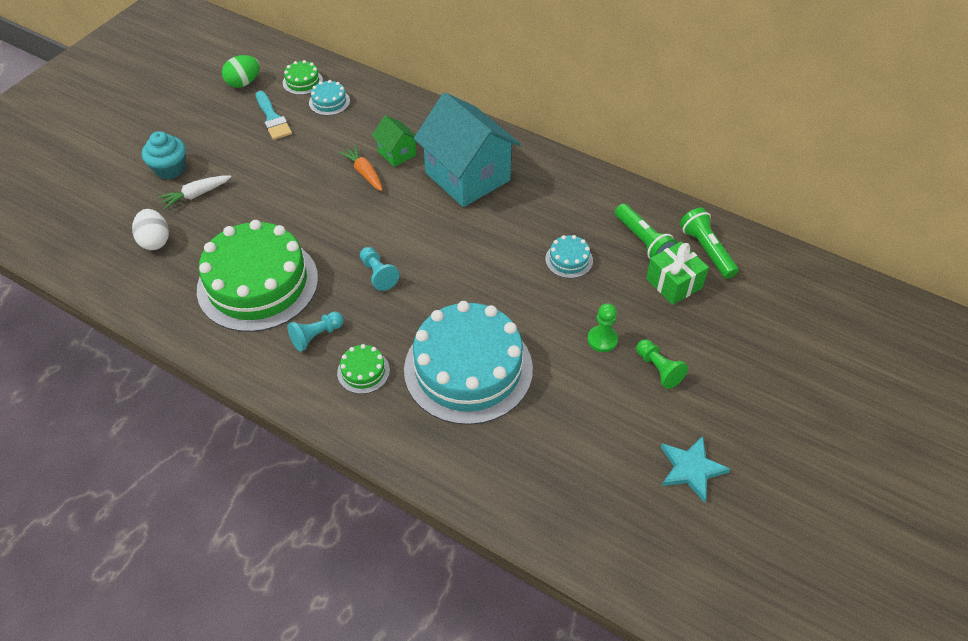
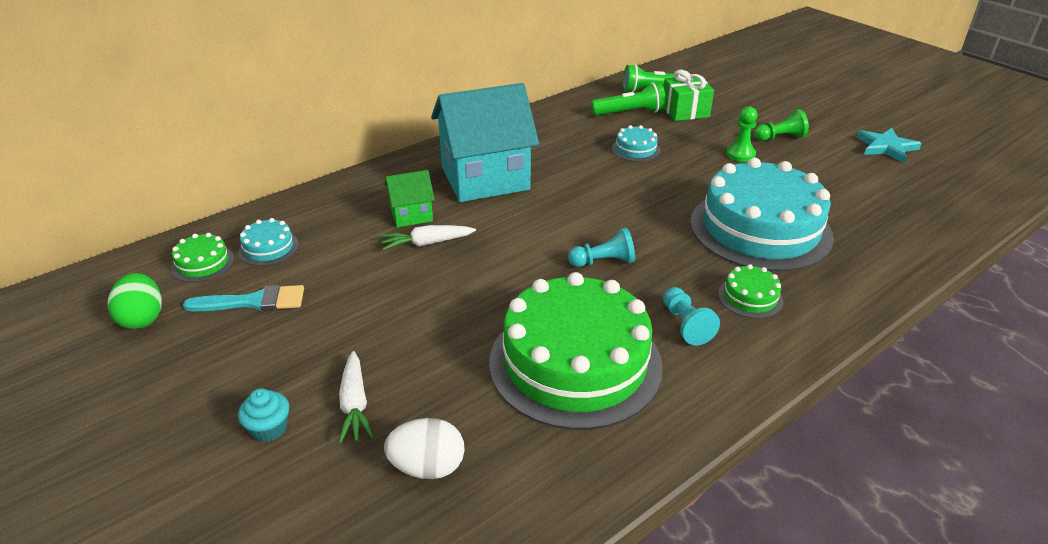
camera: 70 degrees left, 15 degrees down
(170, 169) = (269, 428): turquoise cupcake -> turquoise cupcake, size x0.66
(364, 173) = (427, 243): orange carrot -> white carrot

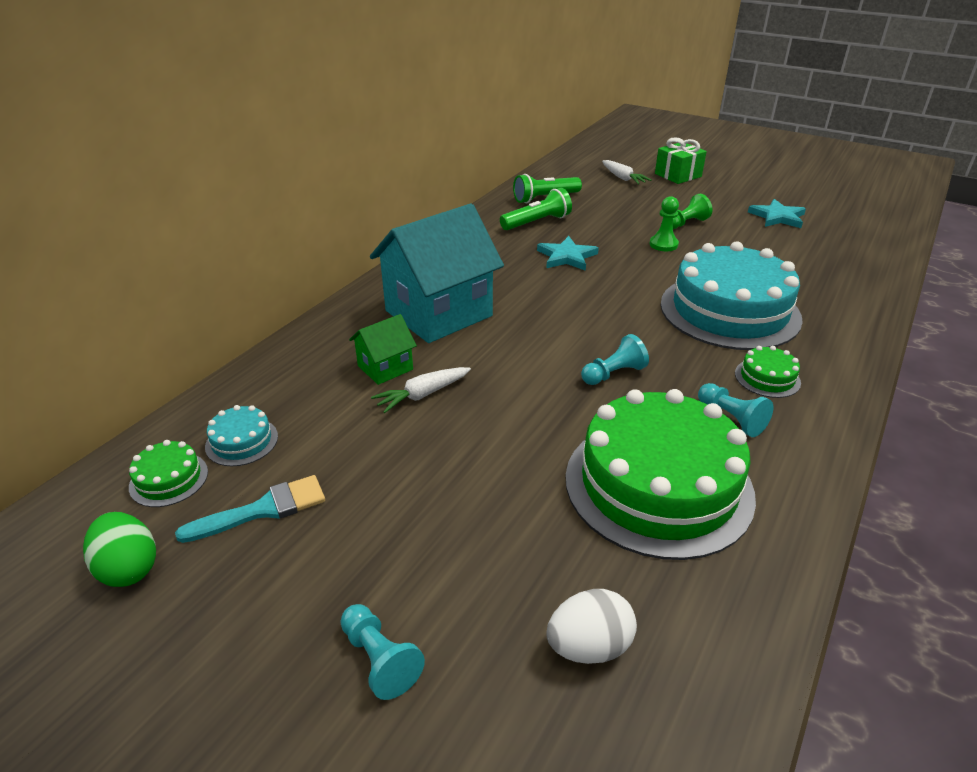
camera: 20 degrees left, 0 degrees up
(269, 428) = (379, 659): turquoise cupcake -> turquoise pawn
(355, 404) = (461, 598): white carrot -> white carrot (623, 178)
(635, 149) = (567, 257): turquoise cake -> turquoise star
(685, 111) = (586, 213): green gift -> green gift (678, 175)

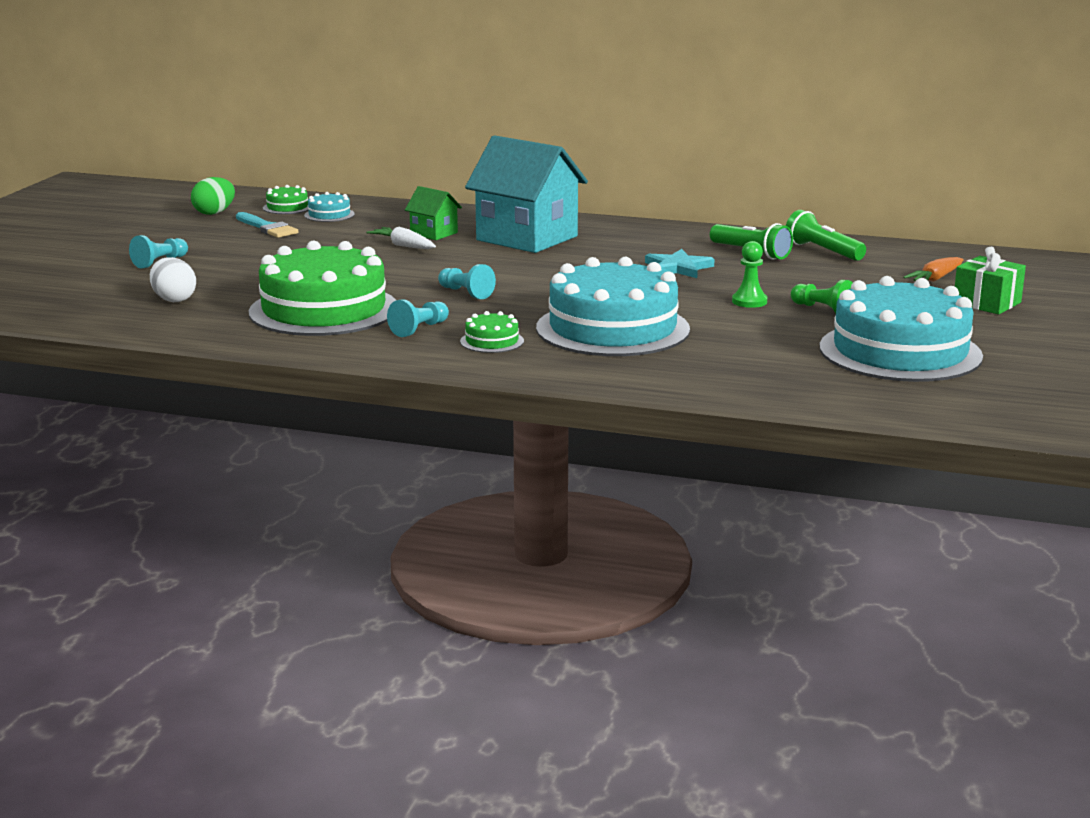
camera: 75 degrees right, 15 degrees down
(623, 178) = (935, 279): white carrot -> orange carrot
(777, 217) = (900, 351): turquoise star -> turquoise cake

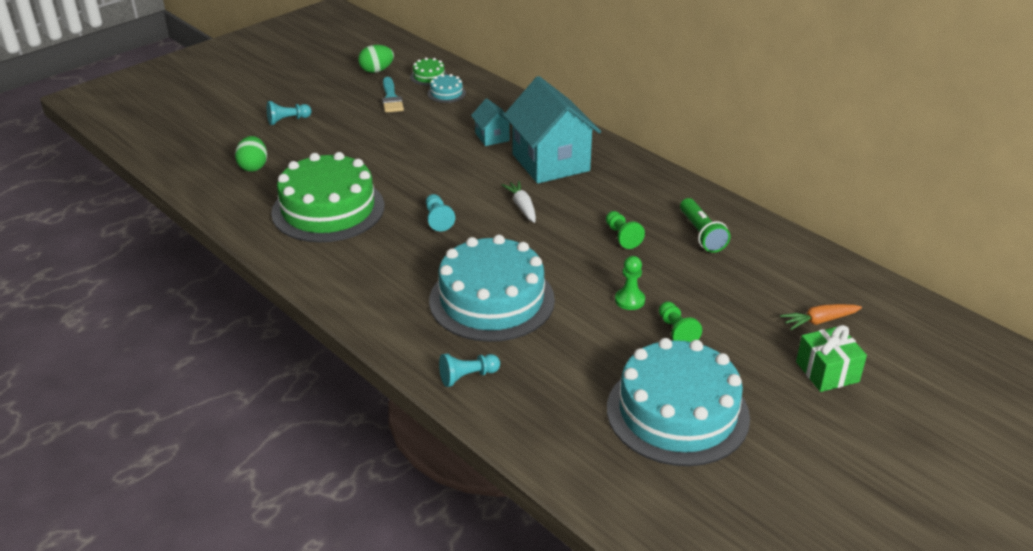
camera: 30 degrees right, 15 degrees up
(174, 299) = (253, 167): white egg -> green egg
(403, 246) = (456, 146): white carrot -> white carrot (522, 207)
(419, 329) = (363, 253): turquoise pawn -> turquoise pawn (467, 376)
(434, 233) = (492, 137): green house -> turquoise house
(492, 341) = (394, 285): green cake -> none
(678, 268) = (622, 236): turquoise star -> green pawn
(823, 251) = (763, 251): green flashlight -> none

